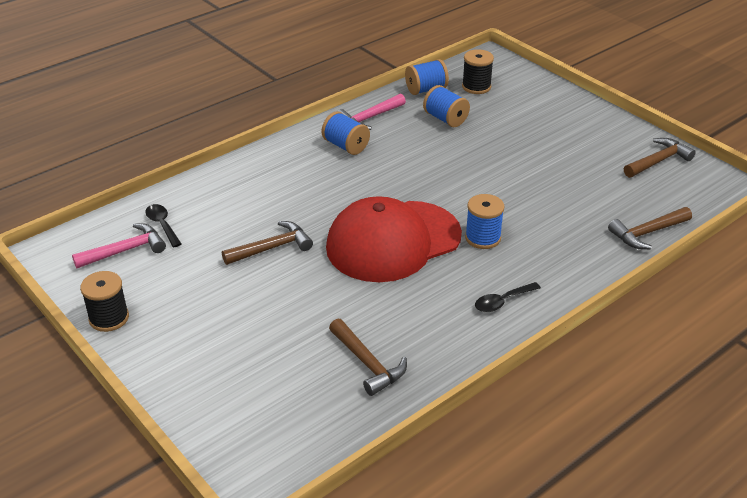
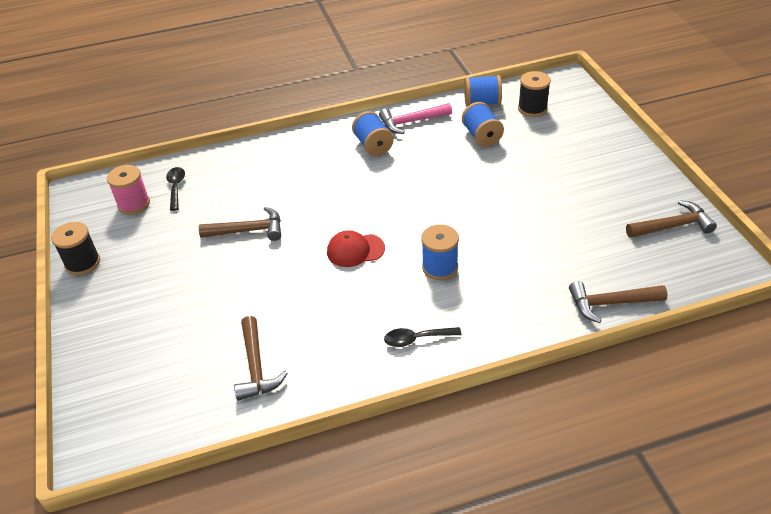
camera: 25 degrees right, 5 degrees up
(125, 250) = (134, 204): pink hammer -> pink spool
(393, 241) = (355, 250): red cap -> red cap, size x0.43

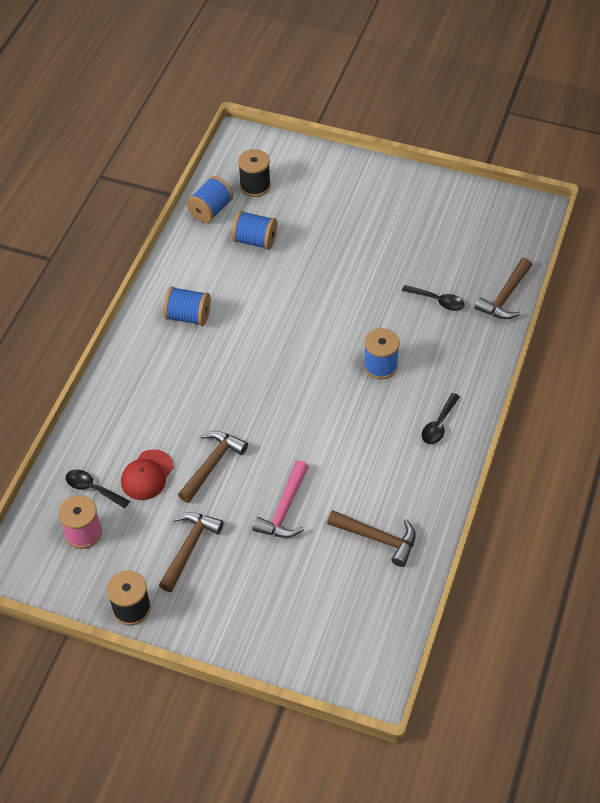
camera: 55 degrees left, 10 degrees up
(355, 250) = (310, 406): red cap -> red cap (147, 475)
(411, 122) = (184, 272): pink hammer -> pink hammer (284, 509)
(550, 263) = (437, 301): none -> black spoon
(673, 226) = (468, 210): brown hammer -> brown hammer (189, 547)

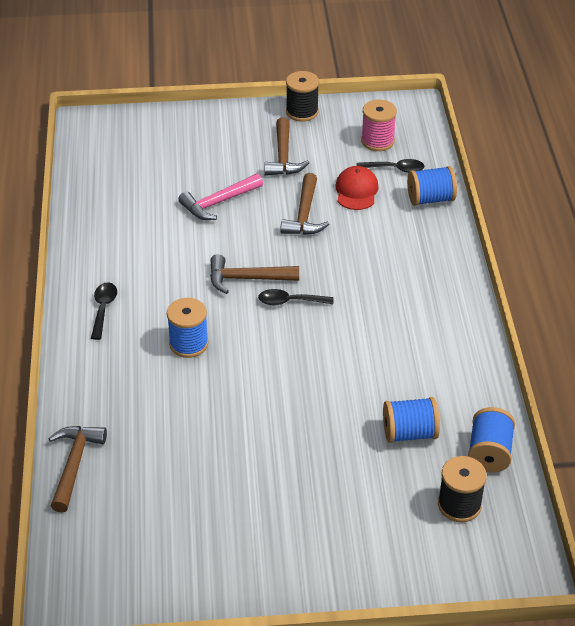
camera: 155 degrees right, 10 degrees down
(188, 316) = (422, 327): blue spool -> blue spool (430, 199)
(284, 509) = (218, 203): pink hammer -> pink hammer turned 120 degrees counterclockwise
(378, 538) = (124, 207): brown hammer -> brown hammer (246, 279)
(437, 301) = (154, 433): black spoon -> black spoon (290, 301)

